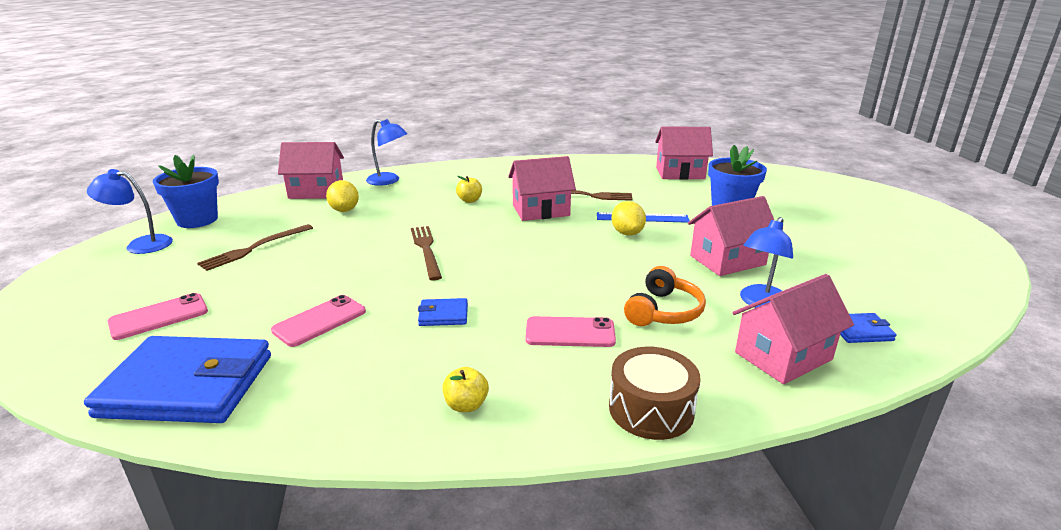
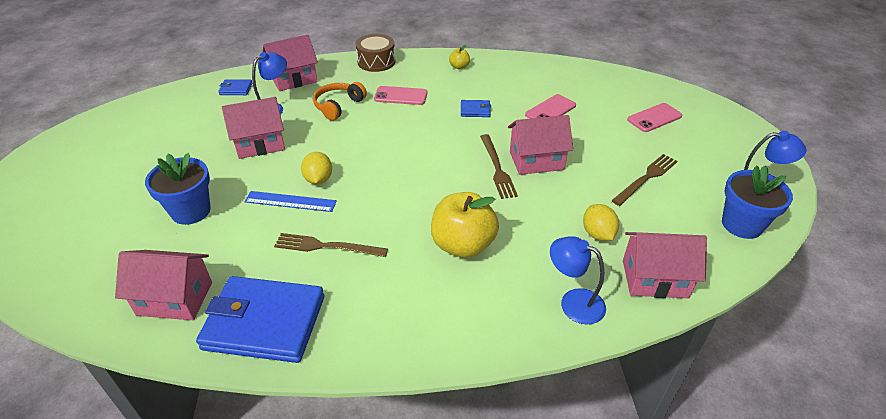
camera: 175 degrees left, 15 degrees up
(187, 385) = (596, 80): blue wallet -> blue wallet (264, 322)
(469, 200) = (463, 245): yellow apple -> yellow apple, size x2.21
(541, 210) = (387, 220): pink house -> pink house (536, 160)

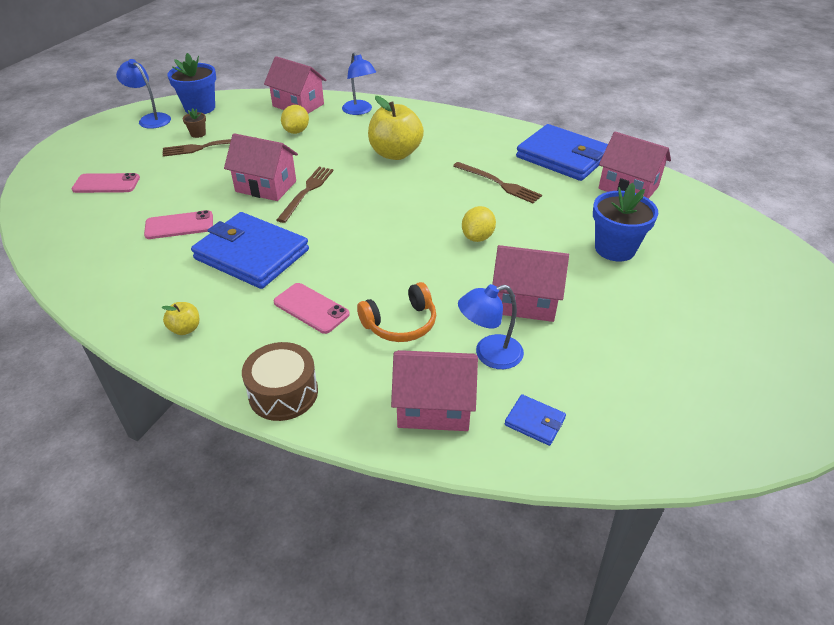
camera: 150 degrees left, 0 degrees up
(290, 201) = (514, 226): blue ruler -> none
(475, 110) = (252, 254): blue wallet -> blue wallet, size x2.36
(680, 190) = (198, 134): none -> brown flower pot

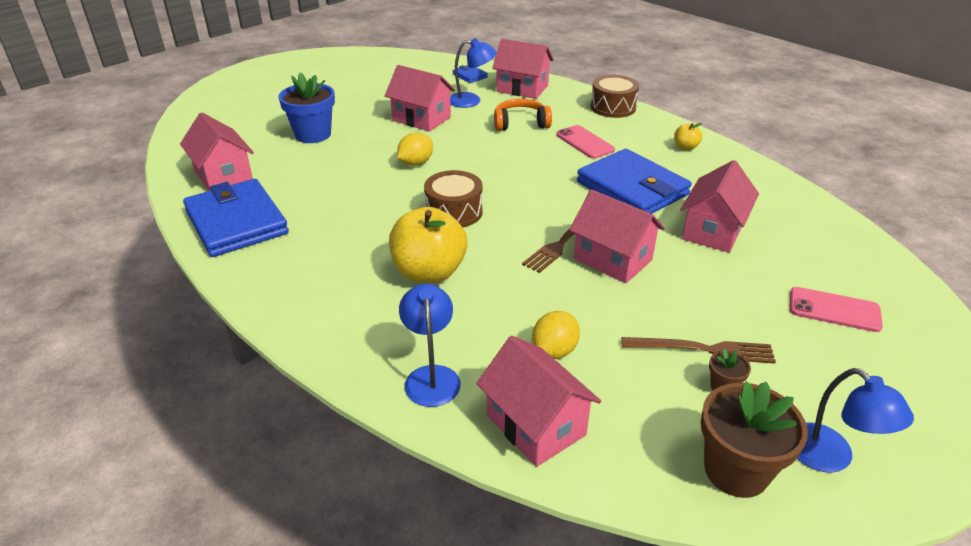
camera: 160 degrees left, 5 degrees down
(179, 225) = (713, 231): pink phone -> pink house
(200, 108) = (736, 470): blue flower pot -> brown flower pot
(407, 197) = (454, 212): none -> brown drum
(498, 183) = (344, 207): brown fork -> none

